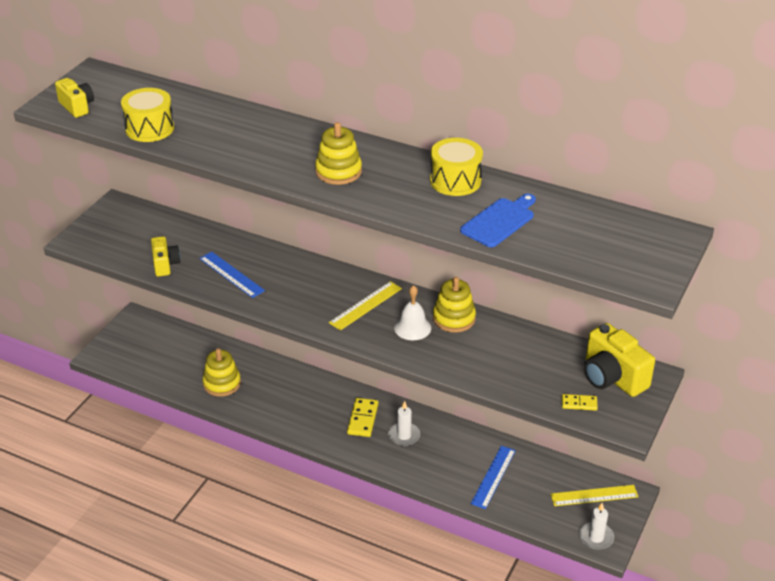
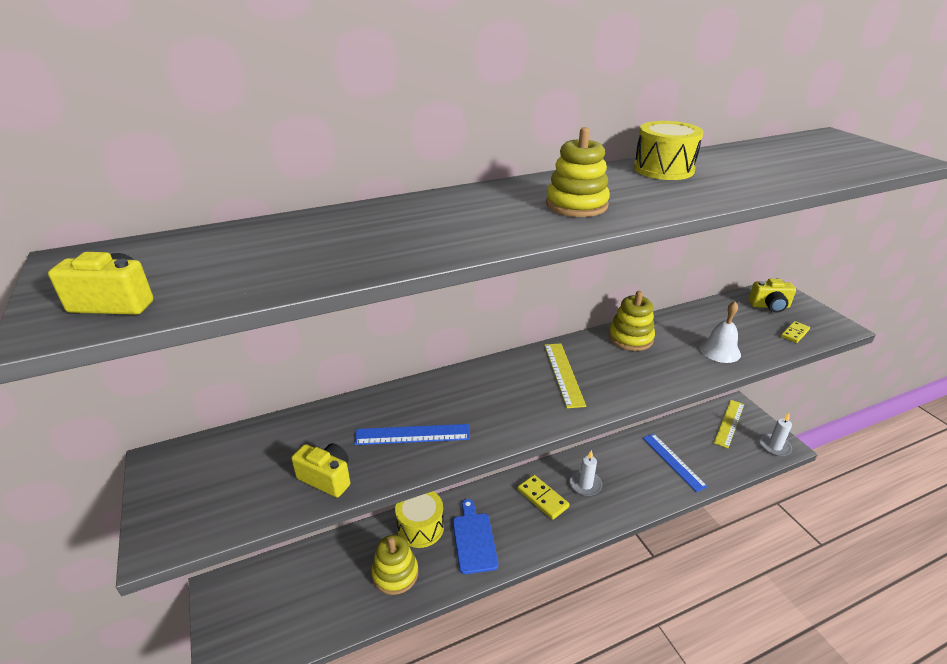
camera: 50 degrees left, 5 degrees down
(149, 128) = (289, 271): yellow drum -> yellow drum (420, 527)
(412, 327) = (622, 364): white bell -> white bell (720, 350)
(500, 221) = (758, 174): blue cutting board -> blue cutting board (474, 539)
(612, 377) = (769, 306): yellow camera -> yellow camera, size x0.60

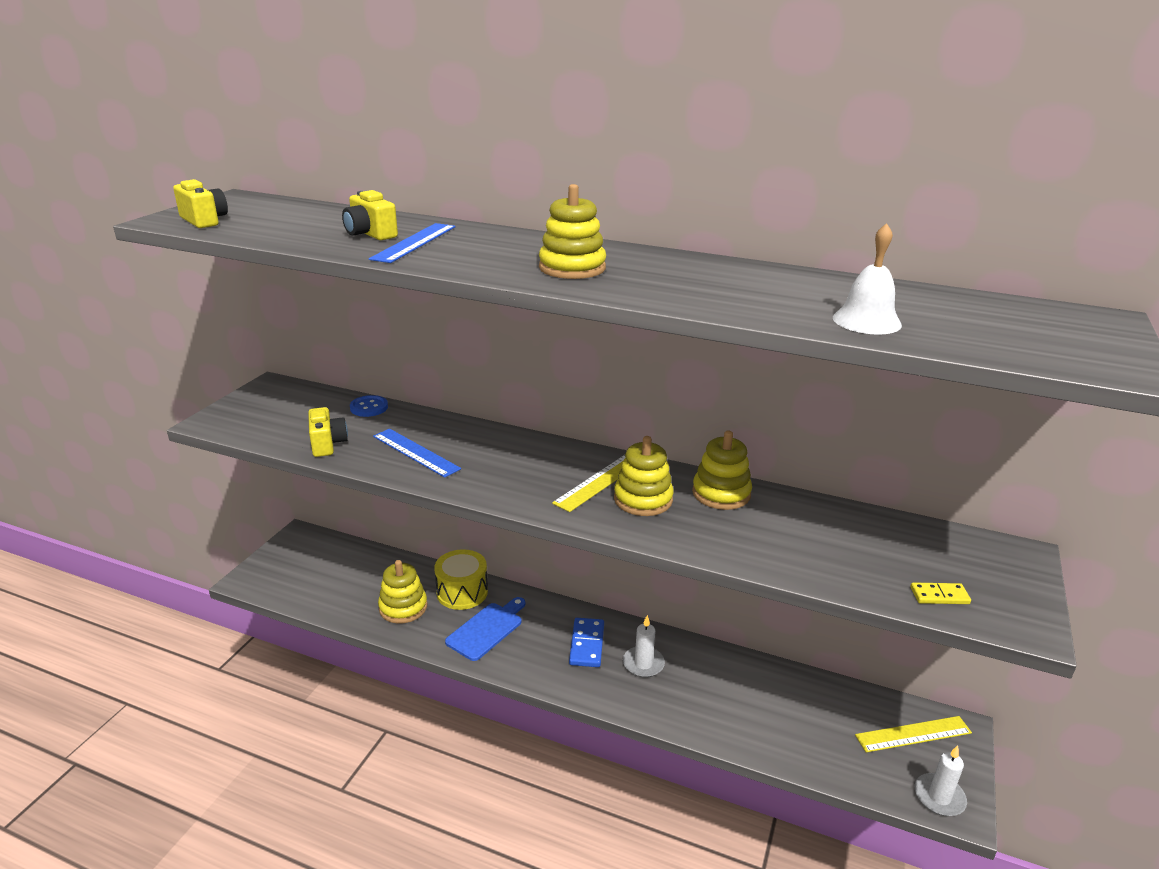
camera: 45 degrees right, 5 degrees down
(303, 422) = (369, 407): none -> blue button
(542, 498) = (587, 644): yellow domino -> blue domino
(604, 369) = (643, 499): none -> yellow stacking toy
(663, 169) = (742, 274): yellow drum -> none
(673, 461) = (772, 714): blue ruler -> blue ruler (414, 242)
(720, 350) = (799, 554): white bell -> white bell (866, 321)
(769, 306) = (967, 559): yellow camera -> yellow camera (370, 234)

